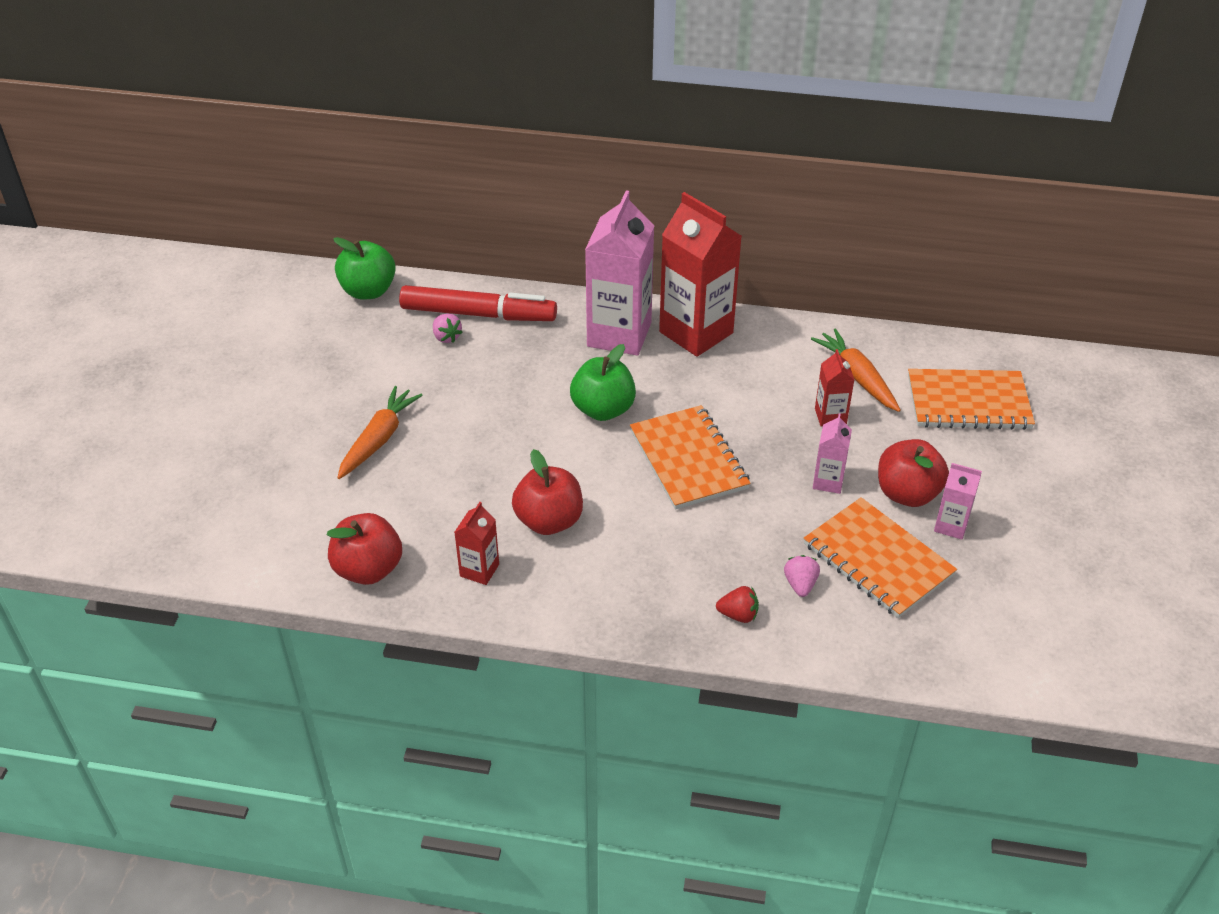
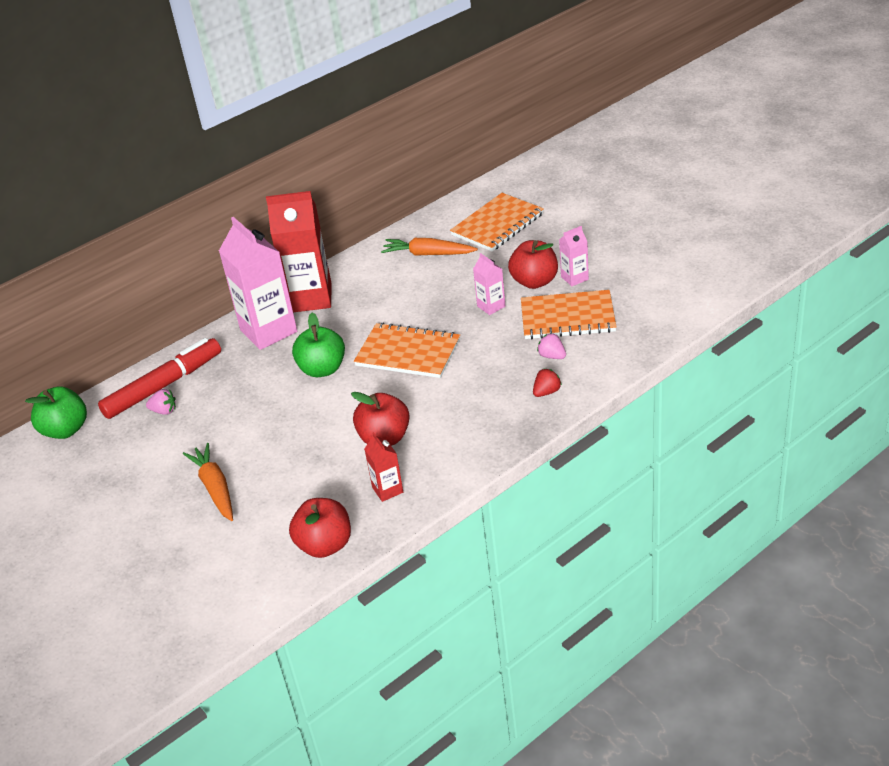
camera: 45 degrees left, 5 degrees down
(830, 416) = (444, 280): red carton -> none

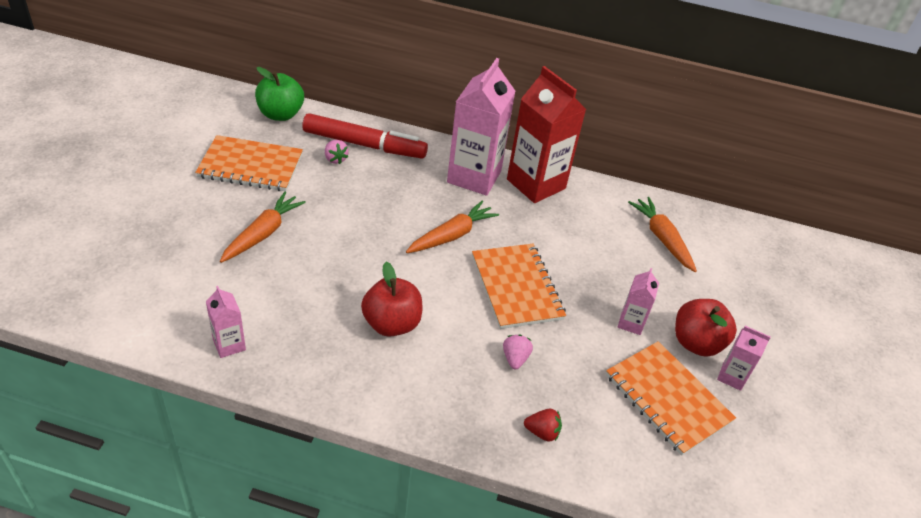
camera: 45 degrees right, 5 degrees up
(322, 369) = (452, 235): green apple -> orange carrot
(325, 545) = (229, 345): red apple -> pink carton
(387, 490) = (324, 359): red carton -> none
(497, 224) = (751, 272): orange notebook -> orange notebook (251, 166)
(552, 356) = (599, 412): pink strawberry -> pink strawberry (515, 358)

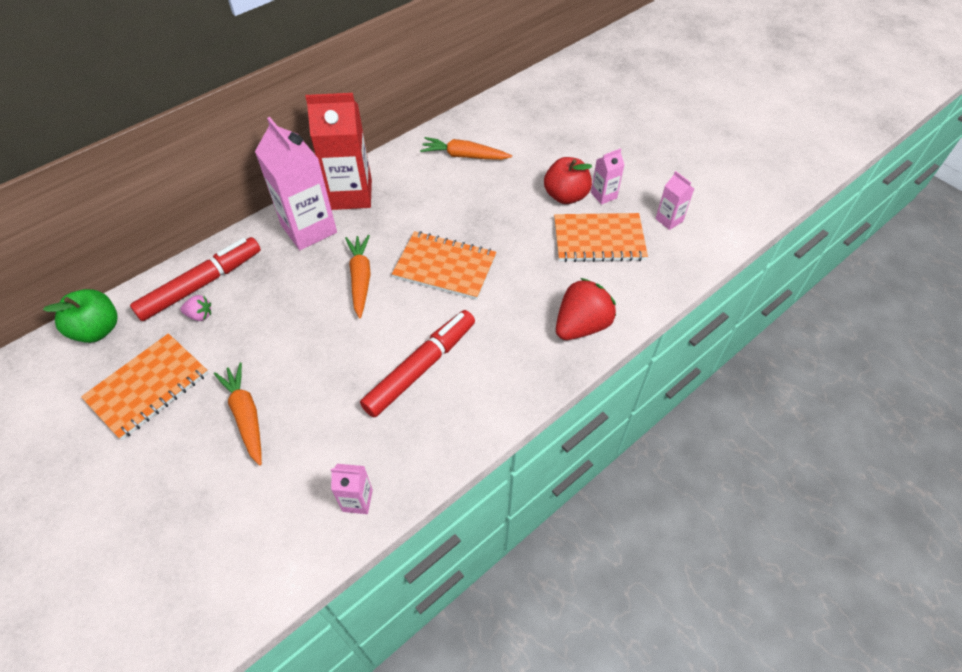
camera: 50 degrees left, 10 degrees up
(391, 324) = (421, 368): red apple -> red marker
(515, 358) = (509, 305): pink strawberry -> none
(542, 432) = (581, 325): red strawberry -> red strawberry, size x2.11
(631, 323) = (525, 220): pink carton -> pink carton (669, 220)

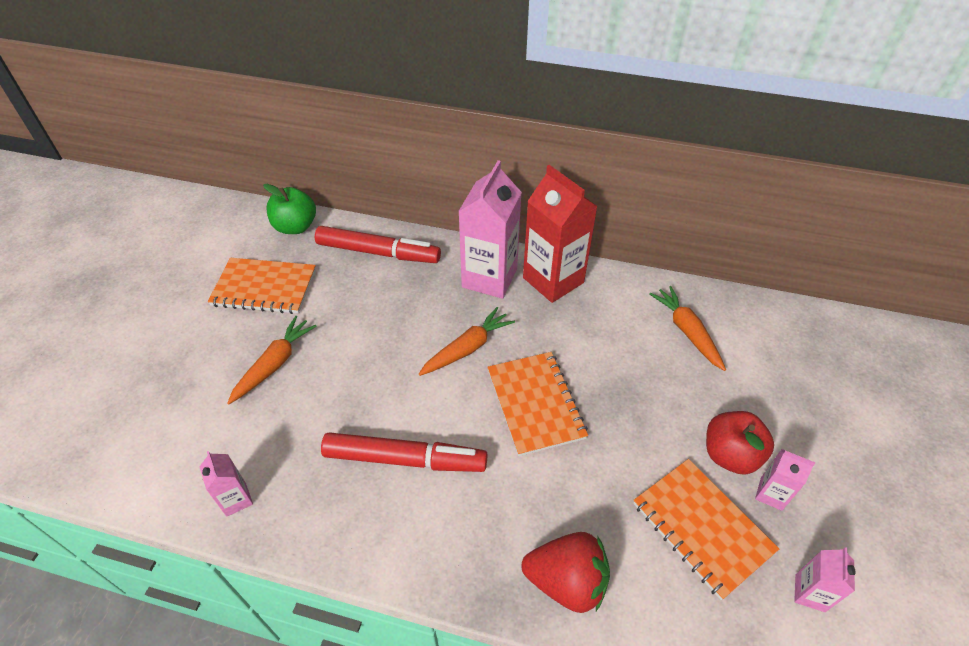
camera: 55 degrees right, 5 degrees down
(200, 315) = (349, 271): pink strawberry -> none

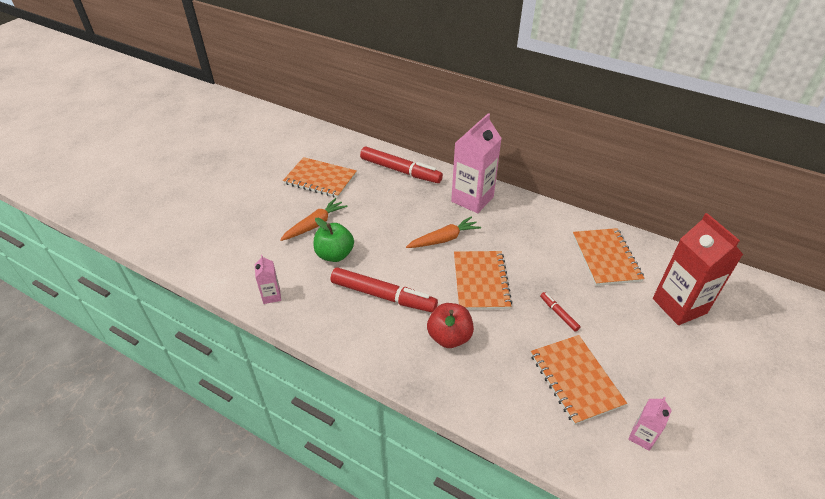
camera: 15 degrees right, 5 degrees down
(295, 227) = (350, 146): green apple -> green apple (335, 254)
(553, 280) = (517, 208): red carton -> red carton (679, 306)
(566, 581) = (469, 389): red strawberry -> none
(652, 430) = (559, 314): none -> red marker
(687, 331) = (606, 258): orange carrot -> orange notebook
(730, 455) = (611, 340): red apple -> red apple (449, 337)
(771, 494) = (634, 371): pink carton -> none

